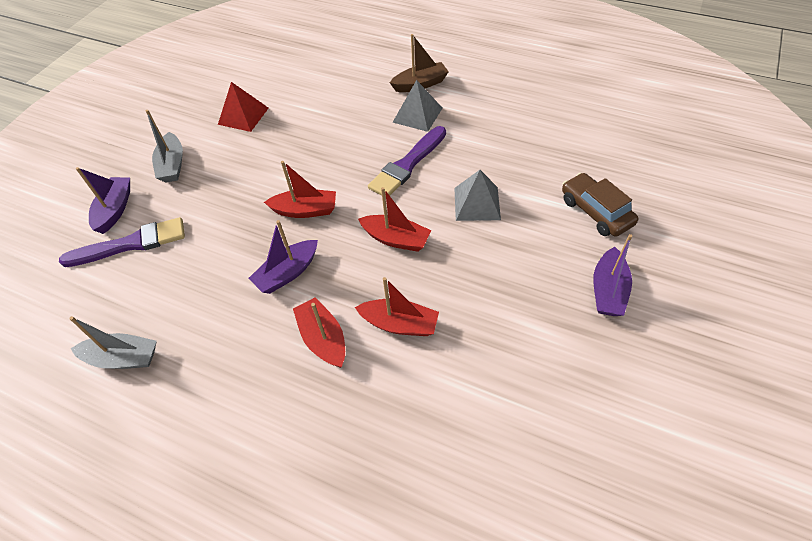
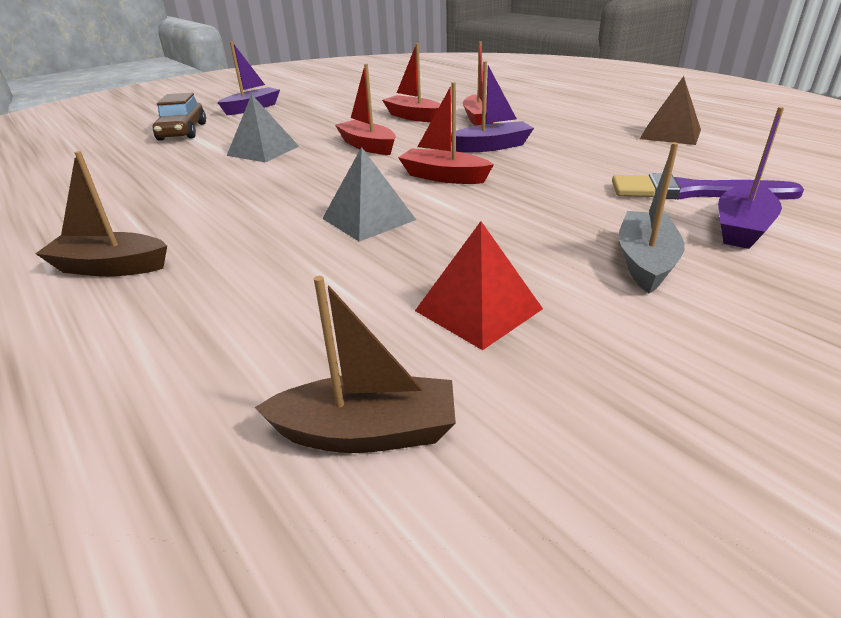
camera: 155 degrees left, 20 degrees down
(123, 358) = (670, 134): grey boat -> brown pyramid
(261, 69) = (367, 432): none -> brown boat
(407, 164) = (283, 186): purple brush -> none
(417, 115) = (189, 228): grey pyramid -> grey pyramid (368, 219)

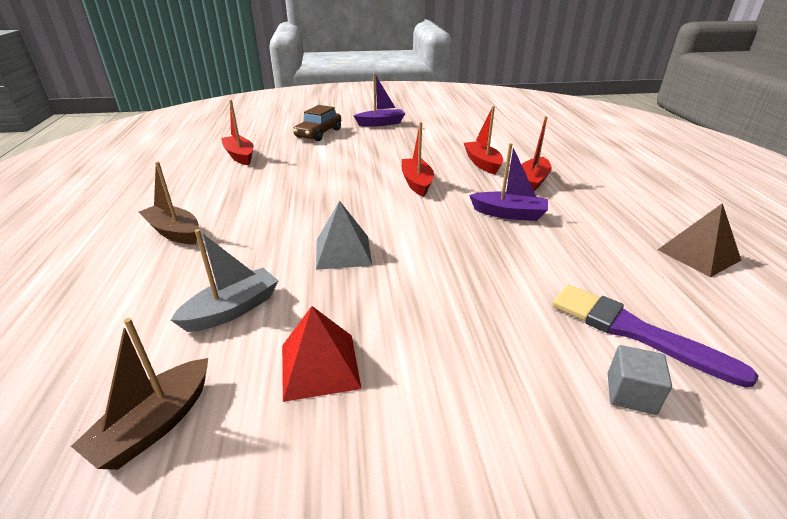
camera: 30 degrees right, 0 degrees up
(263, 151) = (346, 165): grey pyramid -> none
(367, 432) = (155, 424): brown boat -> brown boat turned 90 degrees clockwise
(443, 177) = (436, 232): red boat -> red boat (240, 156)
(645, 262) = (492, 385): grey boat -> grey boat (232, 309)
(741, 228) = (631, 393): purple boat -> grey cube

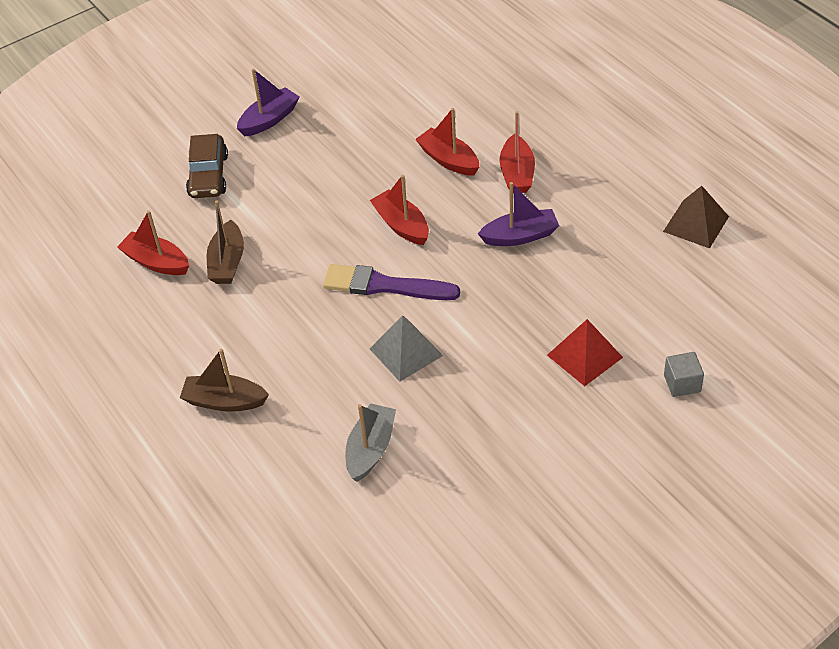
camera: 25 degrees left, 15 degrees up
(155, 424) = (410, 544): brown boat -> brown boat (227, 262)
(319, 366) = (477, 459): red pyramid -> red pyramid (584, 356)
(634, 331) = (670, 331): purple brush -> purple brush (384, 285)

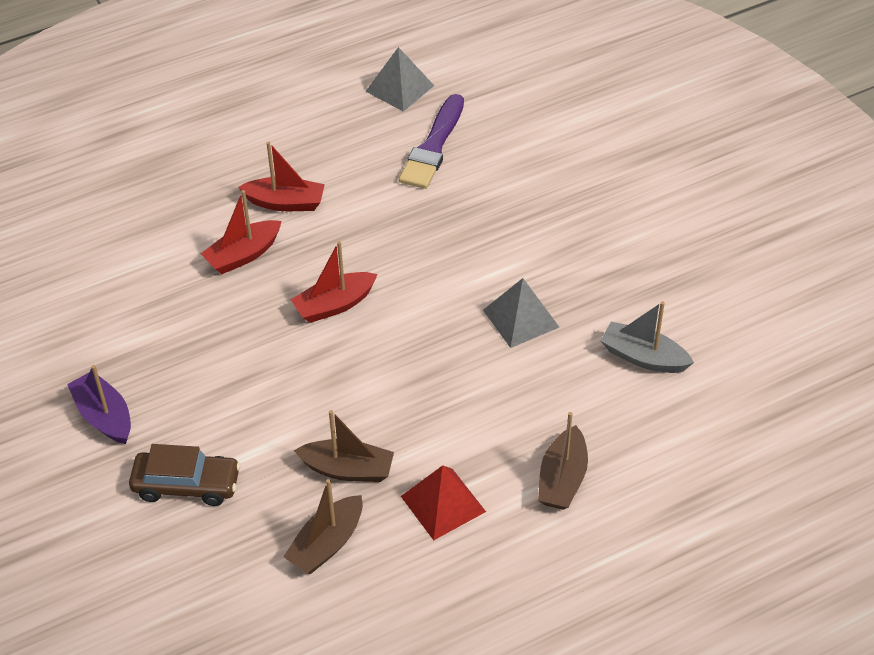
camera: 85 degrees left, 0 degrees up
(156, 262) = (326, 544): red boat -> brown boat
(384, 285) = (422, 327): purple brush -> purple brush (433, 147)
(520, 236) = (380, 212): purple boat -> none
(584, 356) = (551, 188): red pyramid -> red pyramid (443, 504)
(682, 383) = (595, 130): grey cube -> none
(696, 224) = (399, 88): brown pyramid -> grey pyramid

